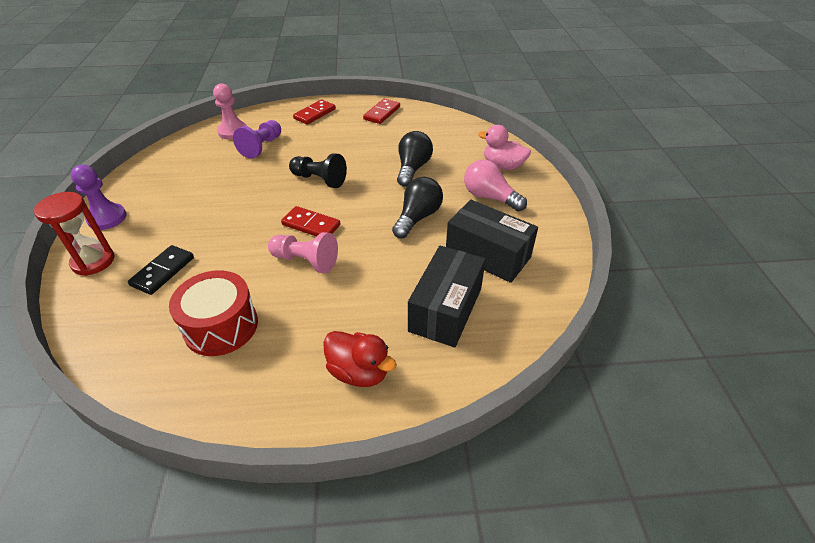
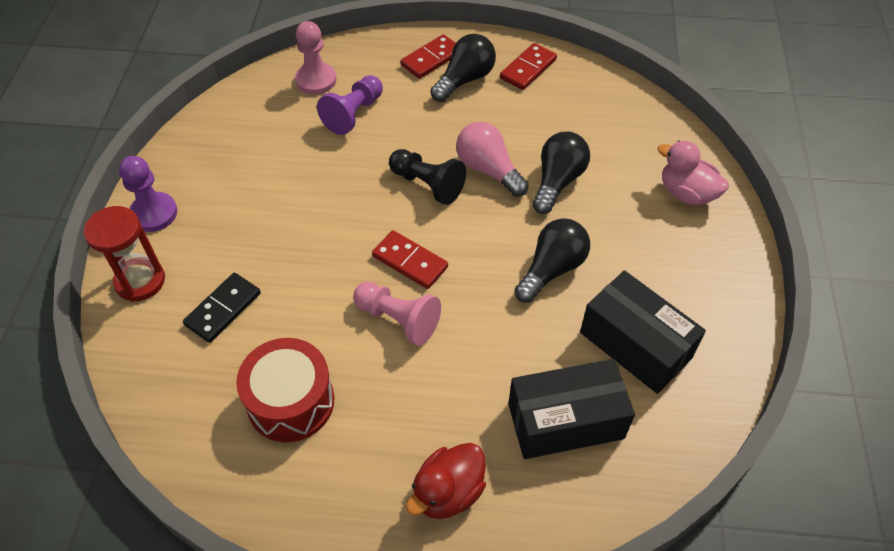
camera: 10 degrees right, 10 degrees up
(339, 122) = (465, 79): none -> black light bulb
(359, 372) = (448, 492): red duck -> red duck turned 90 degrees clockwise
(445, 309) = (565, 421): black box -> black box turned 45 degrees clockwise
(489, 197) = (656, 248): pink light bulb -> pink light bulb (488, 169)

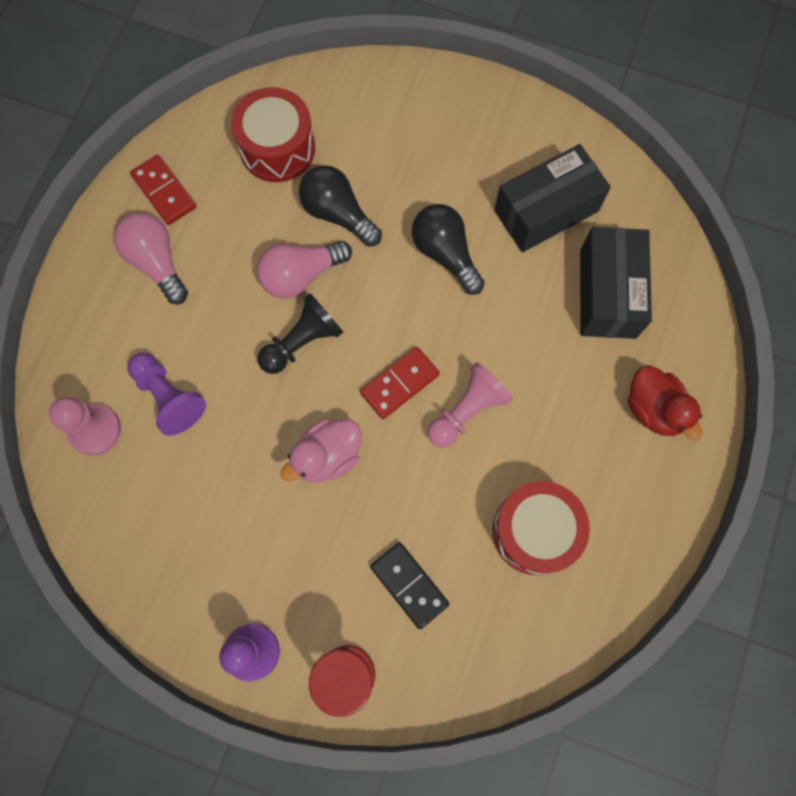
camera: 75 degrees left, 20 degrees up
(431, 59) = (108, 290): red domino -> none
(465, 79) = (156, 262): black light bulb -> pink light bulb
(601, 127) = (277, 148): none -> red drum
(686, 193) = (389, 104): pink duck -> pink duck (327, 456)

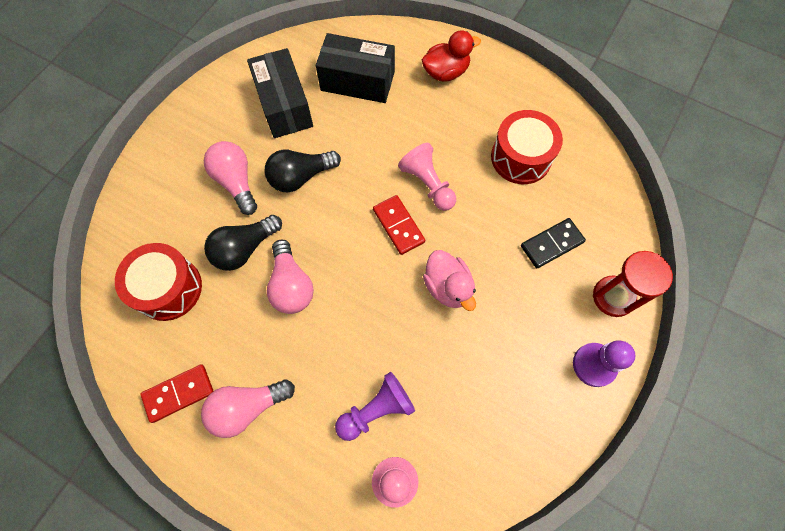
camera: 80 degrees left, 5 degrees down
(302, 342) = (349, 292): black pawn -> none
(423, 182) = (236, 182): none -> pink light bulb

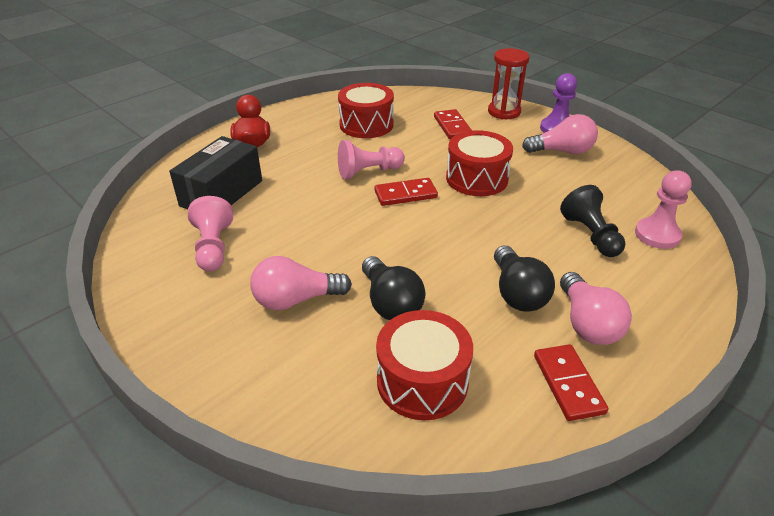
camera: 75 degrees left, 30 degrees down
(284, 105) = (213, 247): black box -> pink pawn
(291, 285) = (449, 272): pink light bulb -> pink light bulb (562, 151)
(300, 177) = (317, 248): black light bulb -> black light bulb (517, 293)
(376, 409) = (590, 235): purple pawn -> black pawn
(447, 287) = (477, 178): pink duck -> red drum
(552, 244) = (452, 126): black domino -> red domino

